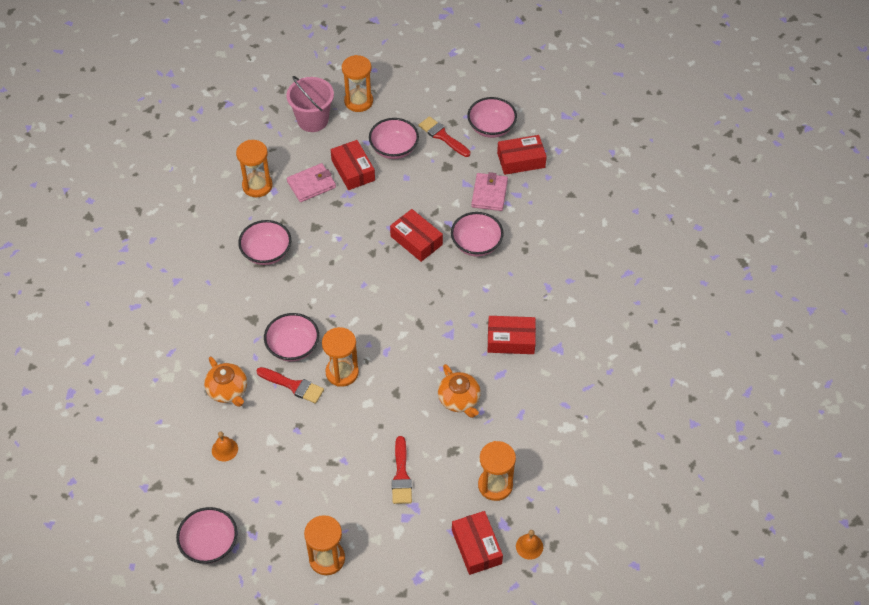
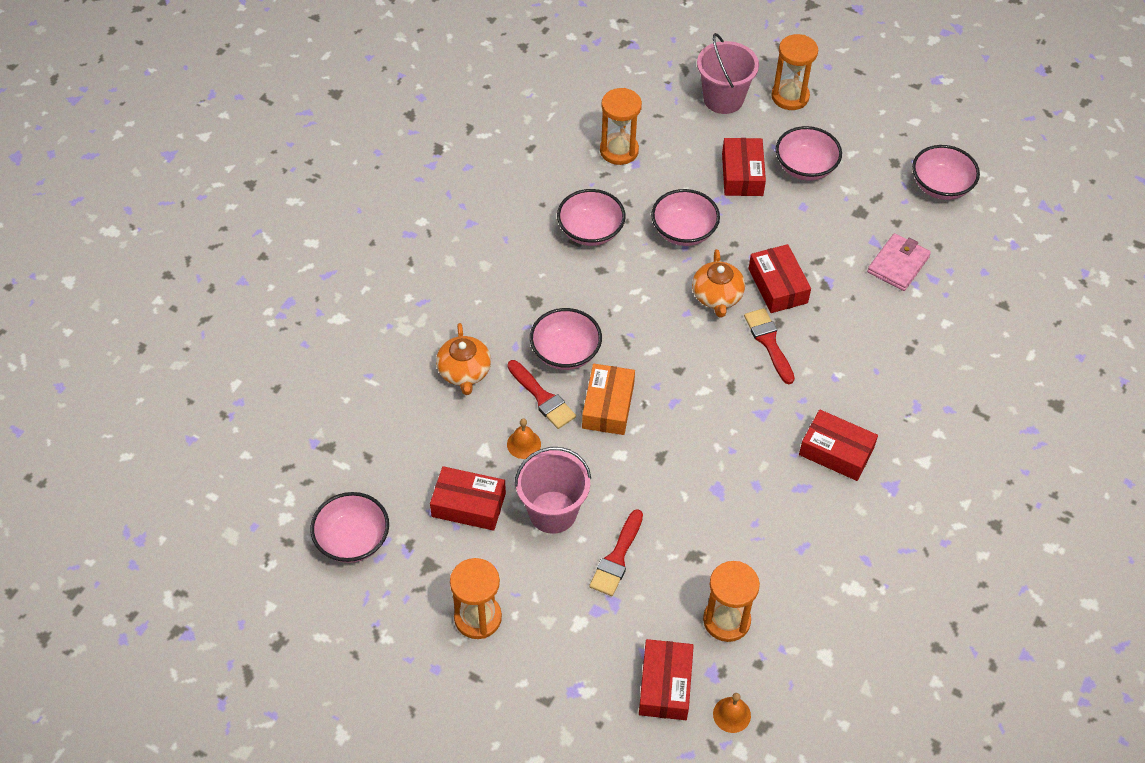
camera: 25 degrees right, 0 degrees up
(224, 449) = (425, 438): orange bell -> orange bell (524, 444)
(311, 184) = (683, 173): pink wallet -> none
(341, 463) = (552, 512): none -> pink bucket
(342, 372) = (608, 406): orange hourglass -> orange box
(442, 136) = (873, 174): red brush -> red brush (769, 342)
(459, 399) = (734, 497): orange teapot -> orange teapot (717, 296)
(476, 244) = (851, 319): pink bowl -> pink bowl (683, 231)
(521, 160) = (959, 239): red box -> red box (468, 505)

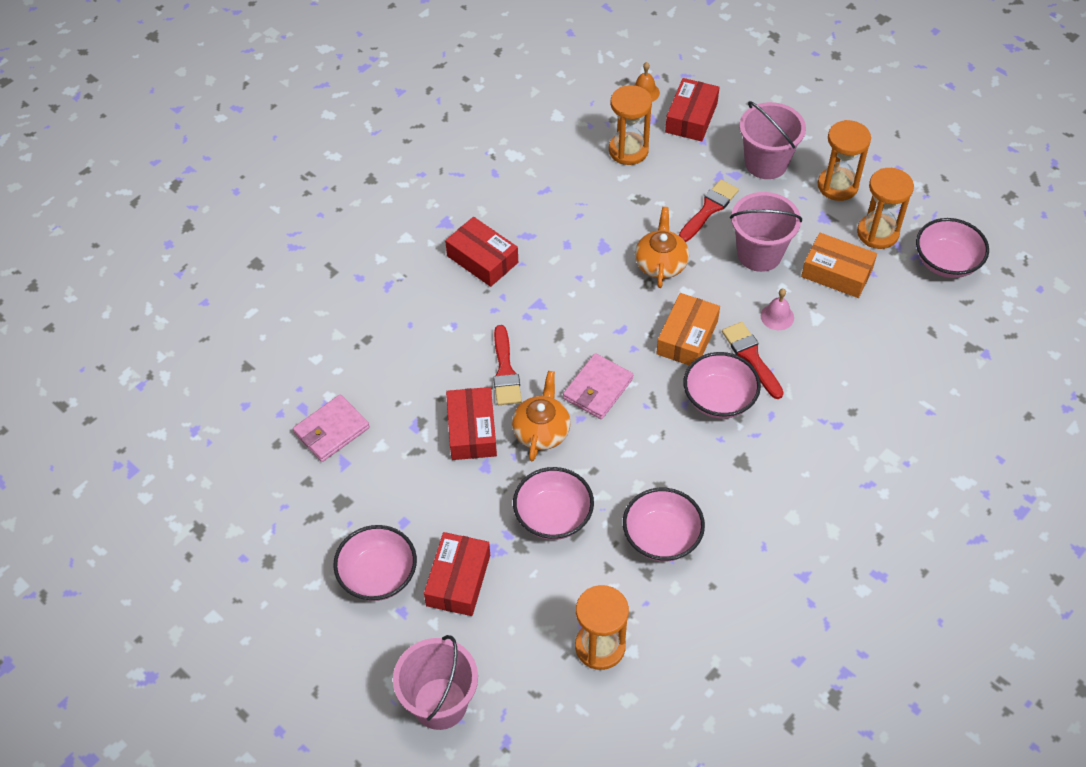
camera: 165 degrees left, 0 degrees up
(464, 372) = (828, 397): orange teapot -> orange teapot (661, 263)
(468, 505) = (836, 273): red box -> orange box
(524, 444) = (777, 316): orange bell -> pink bell
(564, 634) = (766, 163): none -> pink bucket
(679, 342) = (597, 389): none -> pink wallet
(790, 97) = (351, 689): orange hourglass -> orange hourglass (877, 233)
(941, 186) = (232, 518): pink bowl -> none

